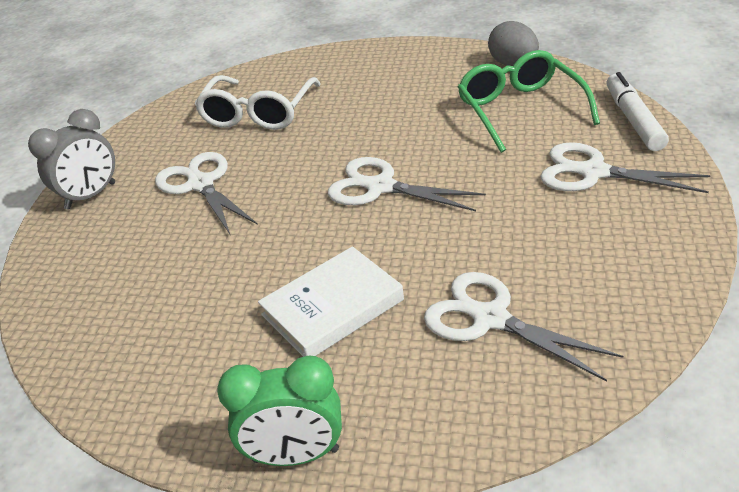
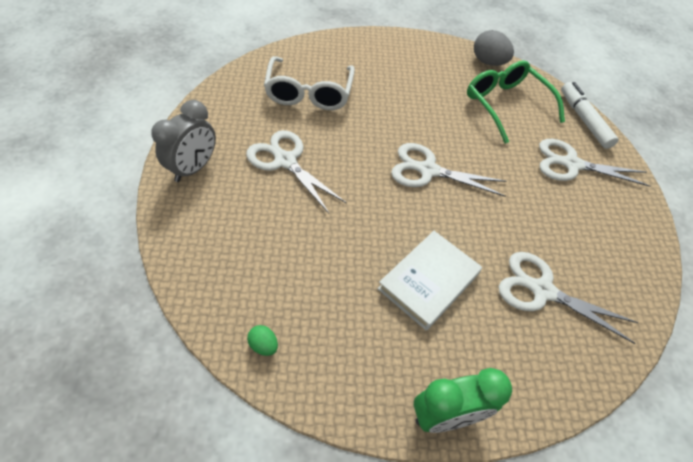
camera: 20 degrees left, 15 degrees up
(99, 371) = (263, 345): none -> green egg

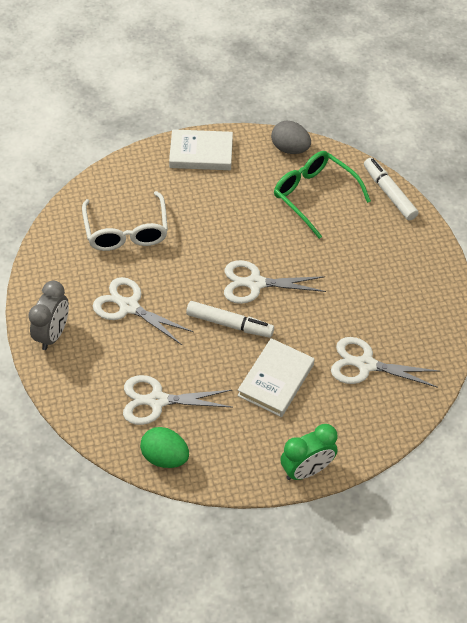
camera: 10 degrees left, 0 degrees up
(263, 345) = (165, 457): green egg -> green egg, size x1.98
(389, 205) = (229, 324): none -> white marker
(402, 48) = (201, 153): none -> white book
(571, 164) = (381, 244): white scissors -> white scissors (157, 401)

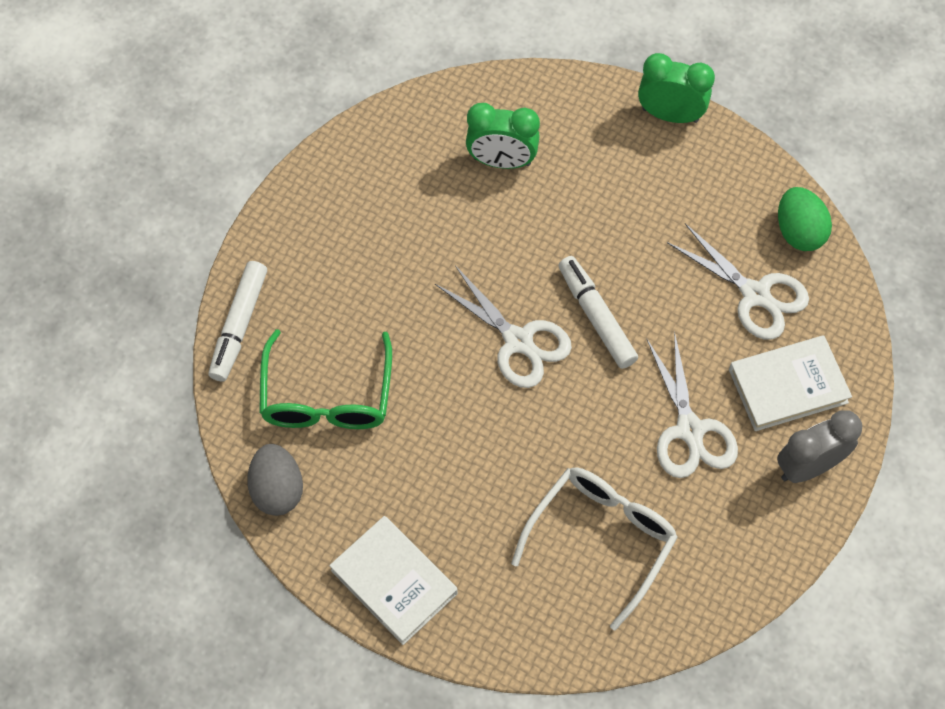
camera: 135 degrees left, 10 degrees up
(275, 380) = (610, 219): white book -> white book (788, 386)
(366, 365) = (501, 161): white scissors -> green clock

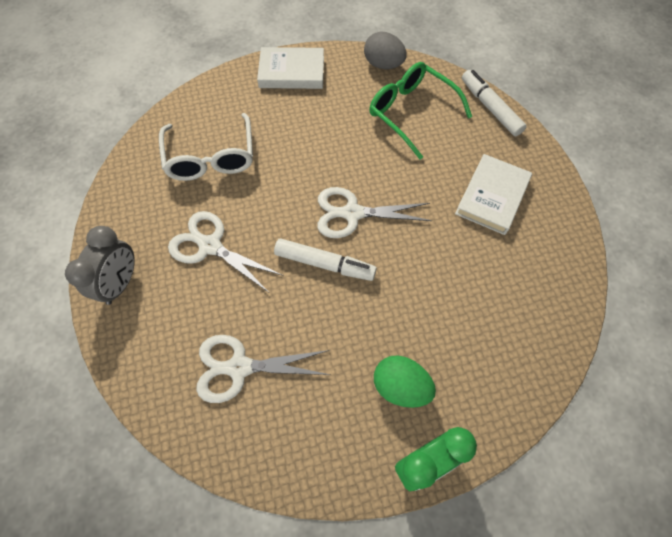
camera: 135 degrees right, 0 degrees up
(501, 161) = (485, 311): green clock -> none
(788, 386) = (169, 322): white book -> white book (492, 196)
(798, 232) = (247, 448): green egg -> green egg (400, 386)

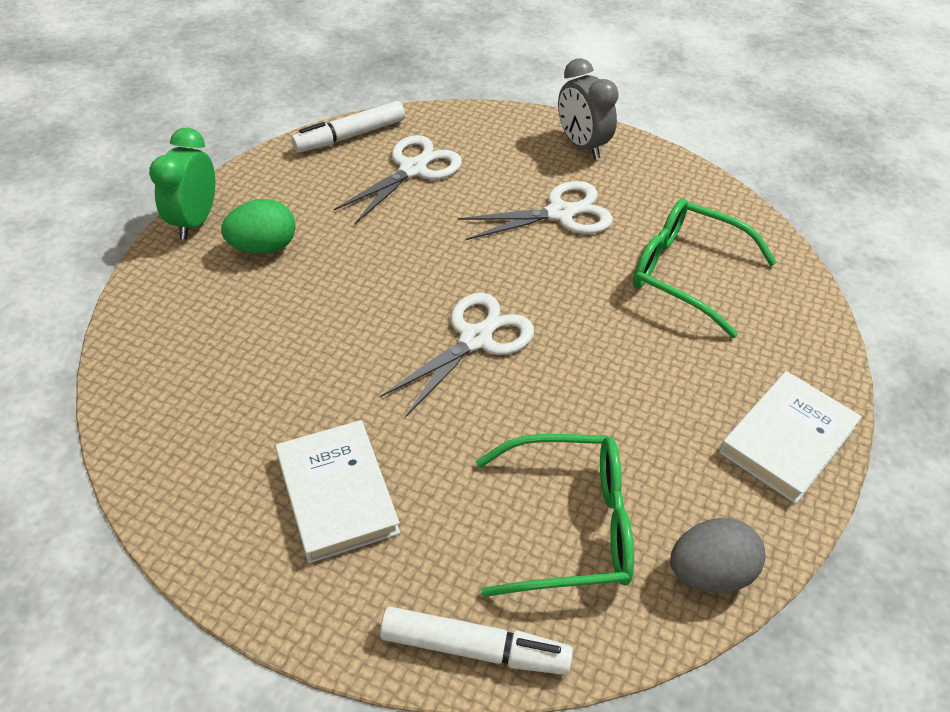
camera: 130 degrees right, 15 degrees down
(211, 157) = (686, 273): white glasses -> green glasses
(324, 264) = (441, 277): white marker -> white marker (350, 136)

